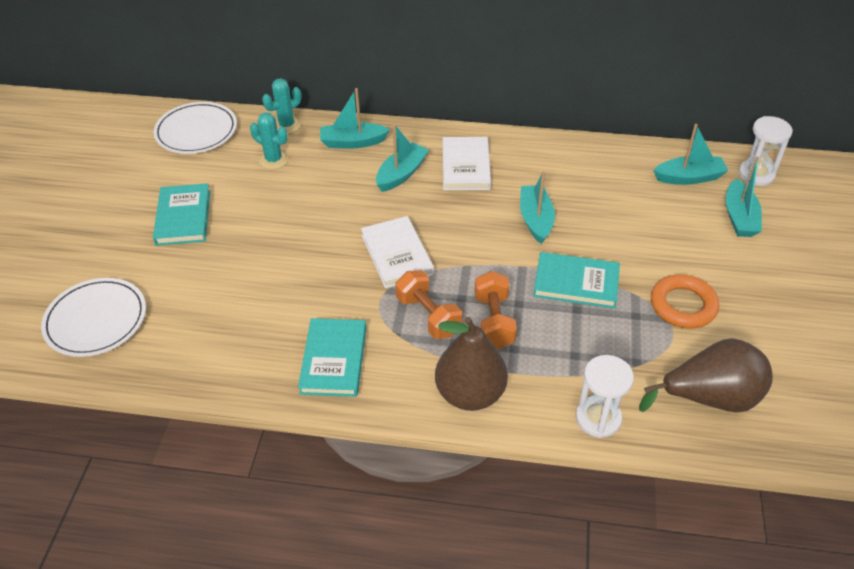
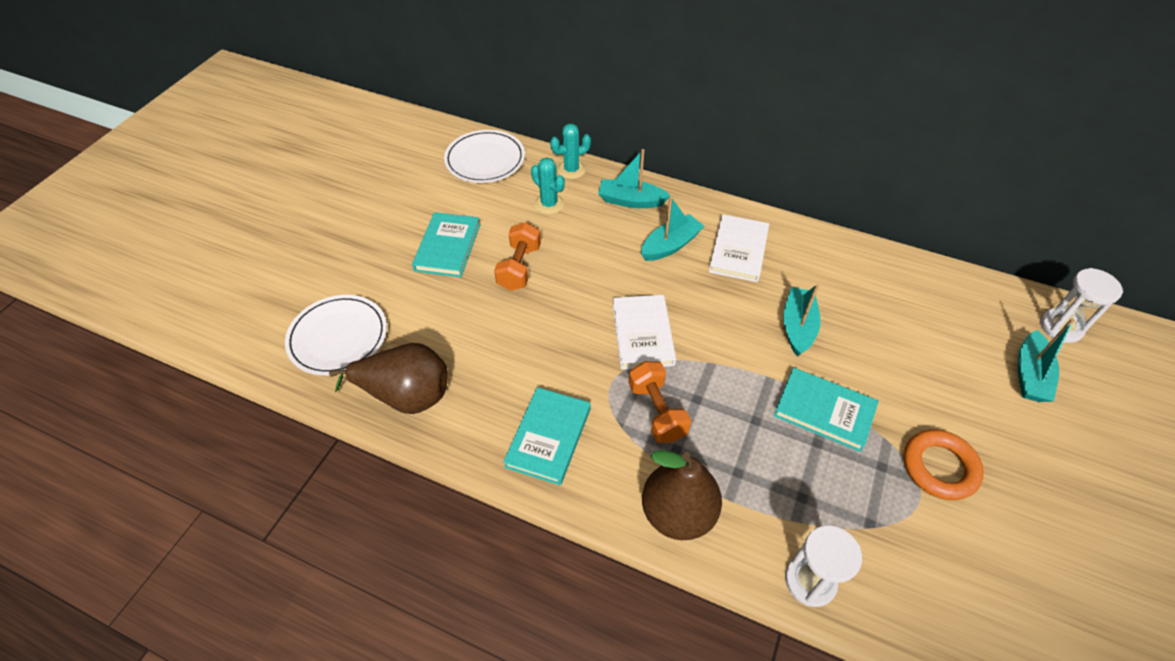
camera: 15 degrees right, 5 degrees up
(494, 321) = (724, 434): orange dumbbell -> orange dumbbell (519, 267)
(689, 177) = (981, 314): turquoise boat -> none
(710, 398) = (946, 591): brown pear -> brown pear (406, 395)

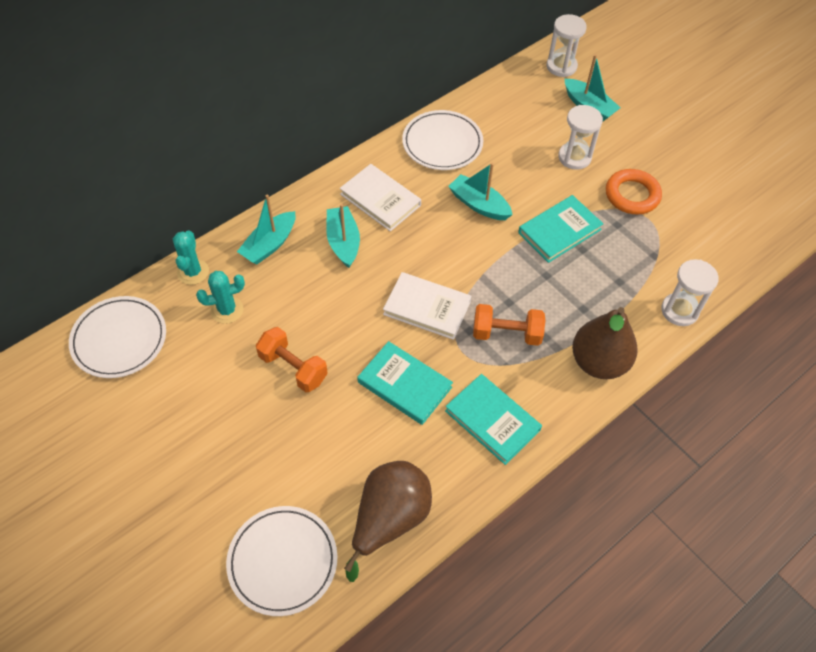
camera: 65 degrees left, 5 degrees up
(447, 247) = (224, 420): turquoise book -> turquoise book (404, 385)
(848, 268) = (442, 143): none -> white plate
(940, 388) = (574, 157): none -> white hourglass

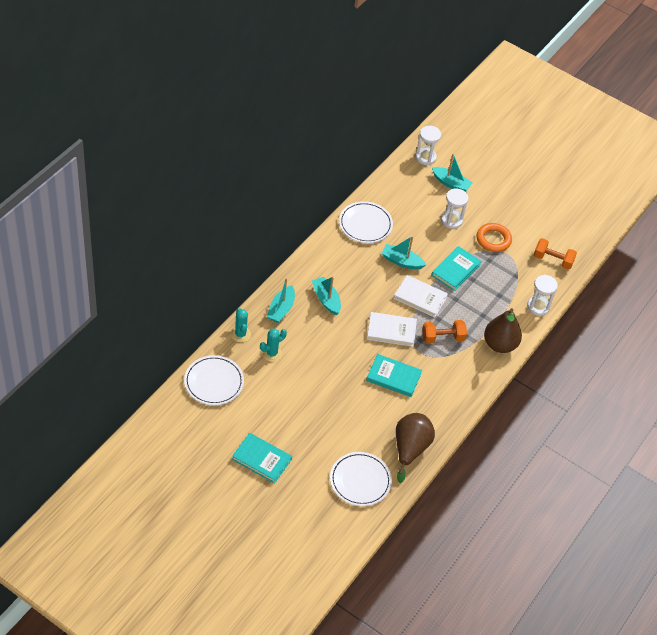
camera: 20 degrees left, 5 degrees down
(293, 368) = (325, 379): orange dumbbell -> orange dumbbell (553, 260)
(380, 200) = (339, 268): white book -> white book (420, 298)
(492, 420) = (449, 387): turquoise book -> turquoise book (261, 459)

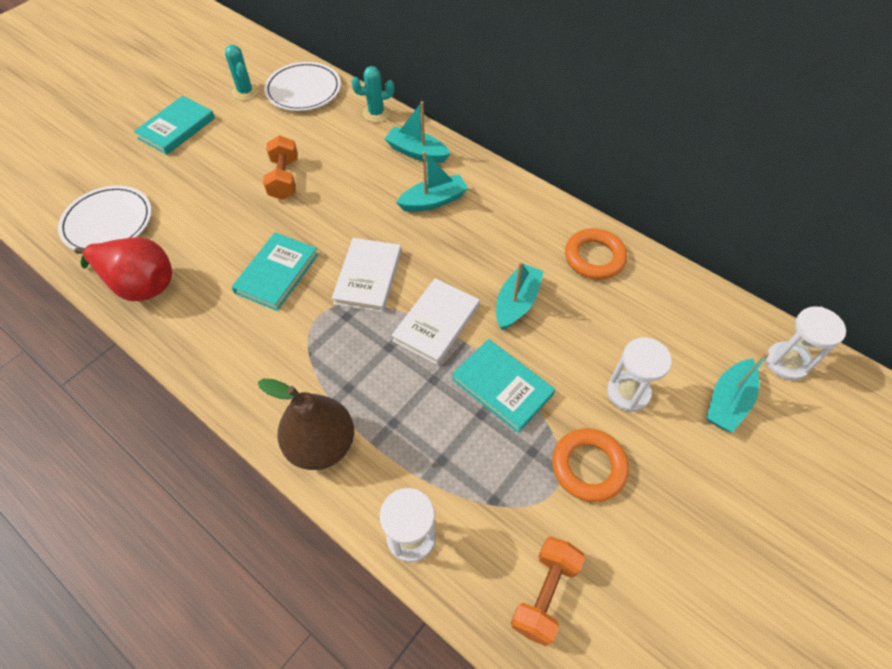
camera: 100 degrees right, 5 degrees up
(272, 353) = (341, 141): turquoise cactus -> turquoise cactus (245, 92)
(365, 224) = (594, 257): white plate -> orange ring
(410, 449) = (140, 284): brown pear -> red pear
(442, 338) = (347, 349): orange dumbbell -> orange dumbbell (284, 179)

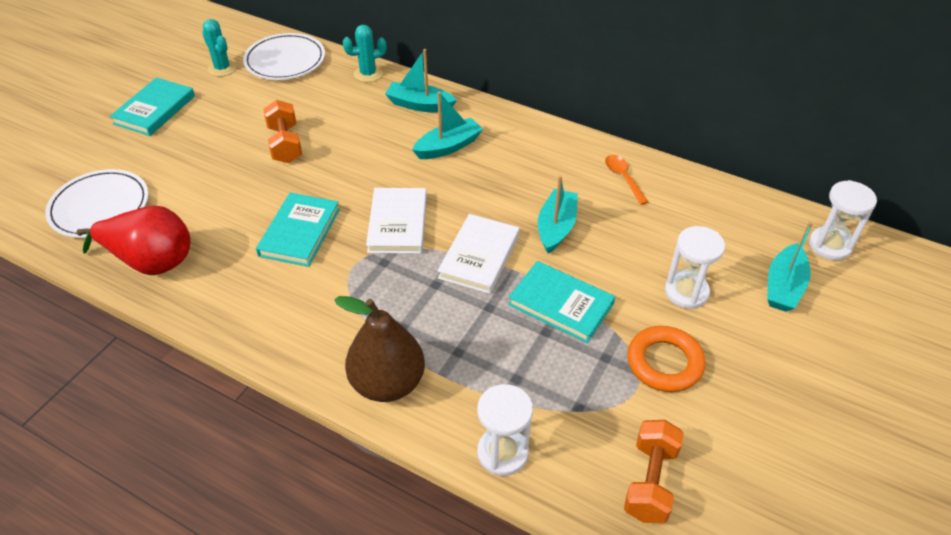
camera: 10 degrees left, 10 degrees down
(594, 257) = (623, 178): orange ring -> orange spoon

